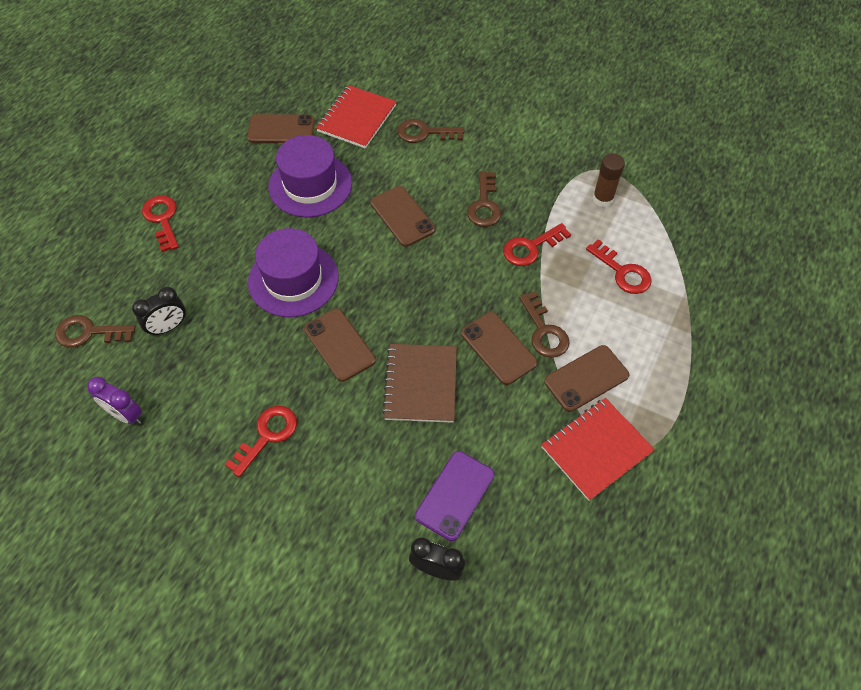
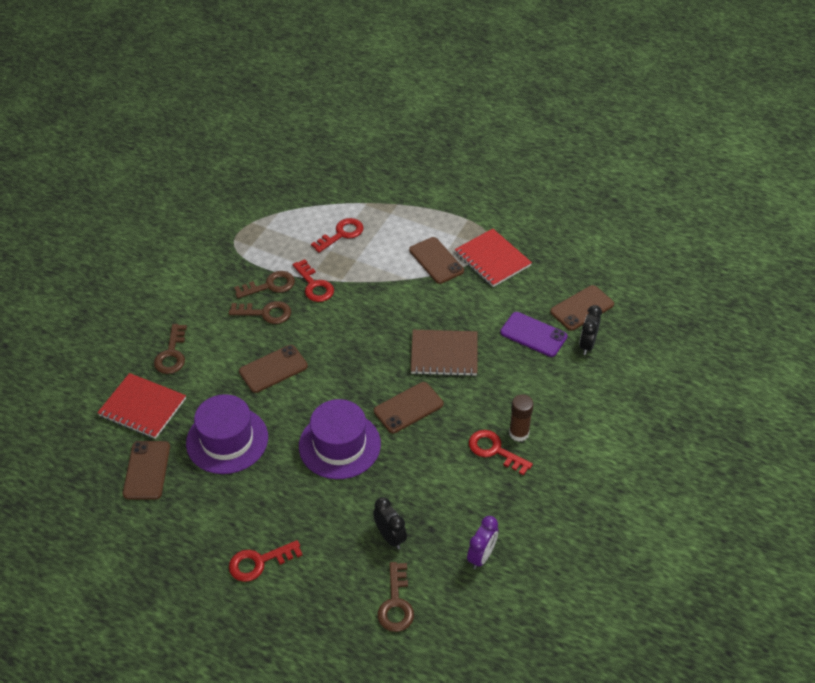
camera: 90 degrees left, 10 degrees down
(498, 348) = (411, 308): brown phone -> brown phone (582, 308)
(544, 331) = (395, 281): brown key -> brown key (270, 285)
(602, 199) = (267, 239): brown glue stick -> brown glue stick (519, 433)

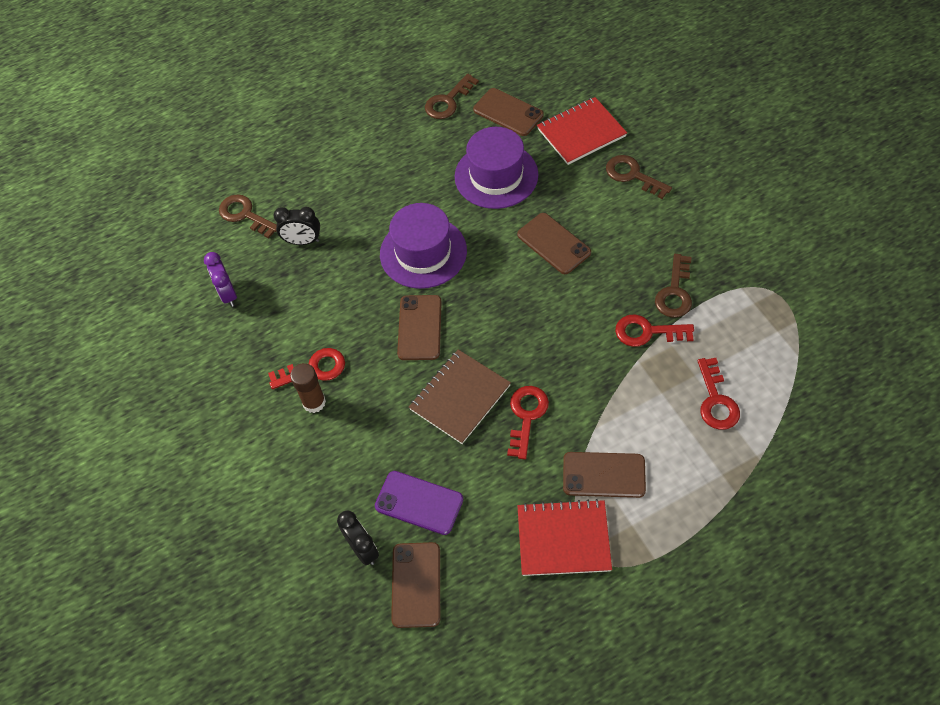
camera: 130 degrees right, 10 degrees up
(259, 562) = (358, 147): red key -> red key (526, 416)
(266, 313) = (635, 271): brown key -> brown key (448, 101)
(273, 369) = (553, 244): brown phone -> brown phone turned 45 degrees counterclockwise
(533, 335) = (419, 502): purple phone -> purple phone turned 45 degrees clockwise

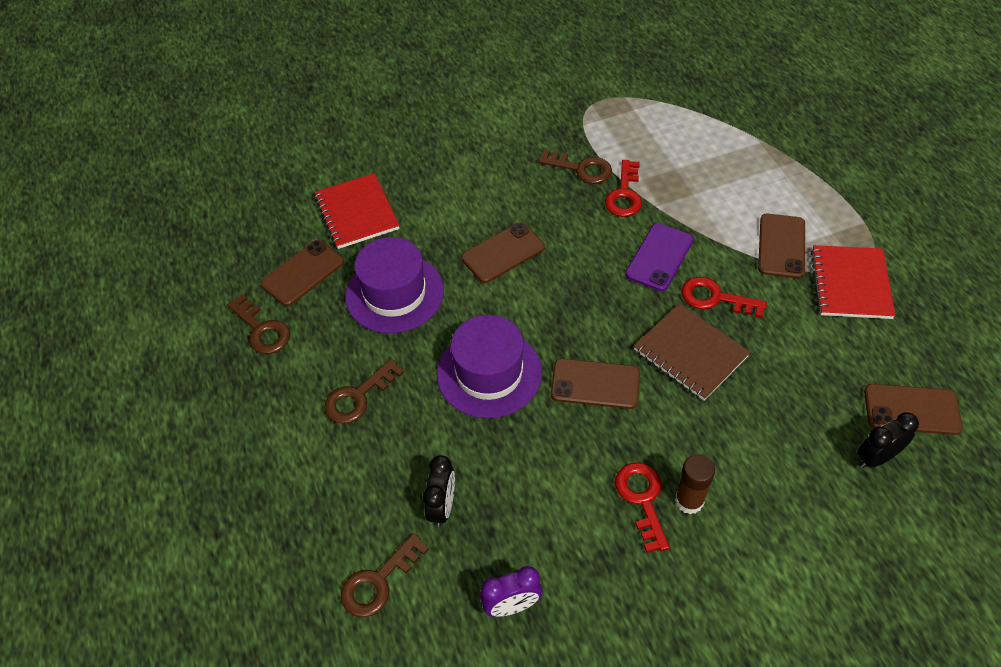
camera: 85 degrees left, 5 degrees down
(419, 502) = (818, 400): purple phone -> purple phone (659, 257)
(632, 175) = (429, 180): brown key -> brown key (358, 397)
(716, 401) = (704, 159): red key -> none

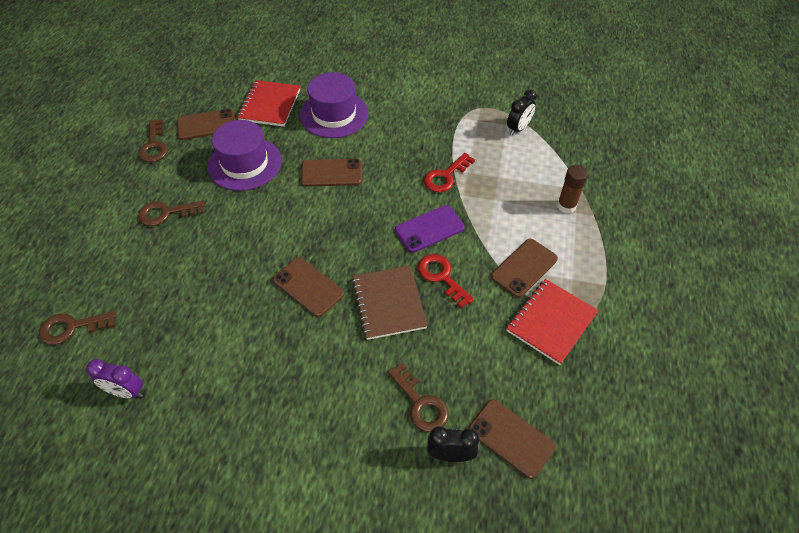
camera: 30 degrees right, 0 degrees up
(442, 506) = (147, 306): black clock -> black clock (518, 128)
(489, 373) = (251, 242): purple hat -> purple hat (334, 114)
(581, 169) = (433, 146): brown key -> brown key (421, 403)
(642, 499) = (265, 378): red key -> none
(689, 501) = (293, 399): brown glue stick -> brown glue stick (566, 206)

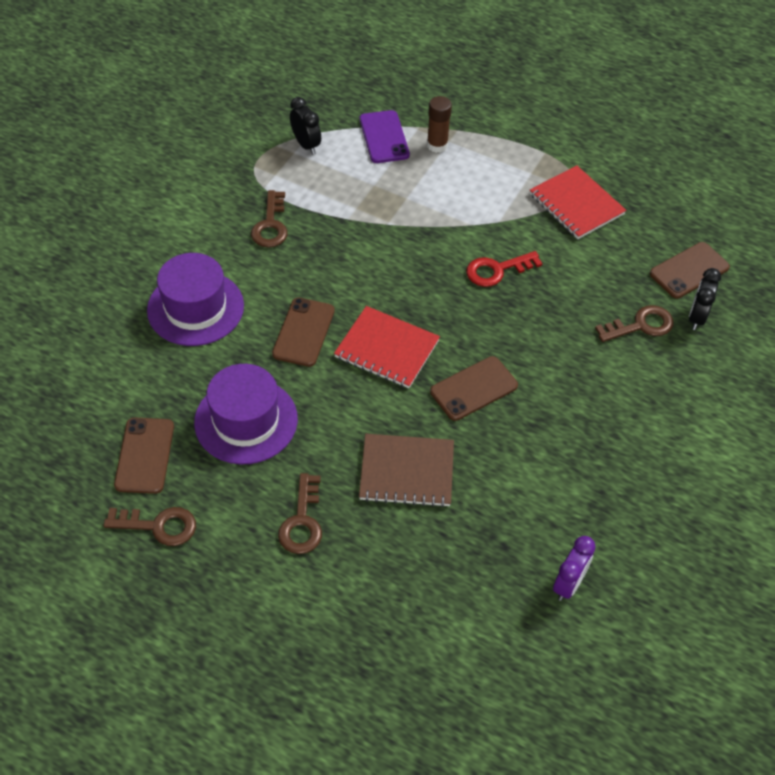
camera: 75 degrees left, 0 degrees up
(72, 327) = (461, 642): brown key -> brown key (271, 225)
(270, 105) = (139, 374): red notebook -> red notebook (387, 349)
(389, 303) = (518, 322): brown notebook -> brown notebook (407, 472)
(429, 229) = (428, 263): purple phone -> purple phone (384, 137)
(445, 176) = (354, 228): red key -> none
(524, 267) = (506, 203): brown phone -> none

